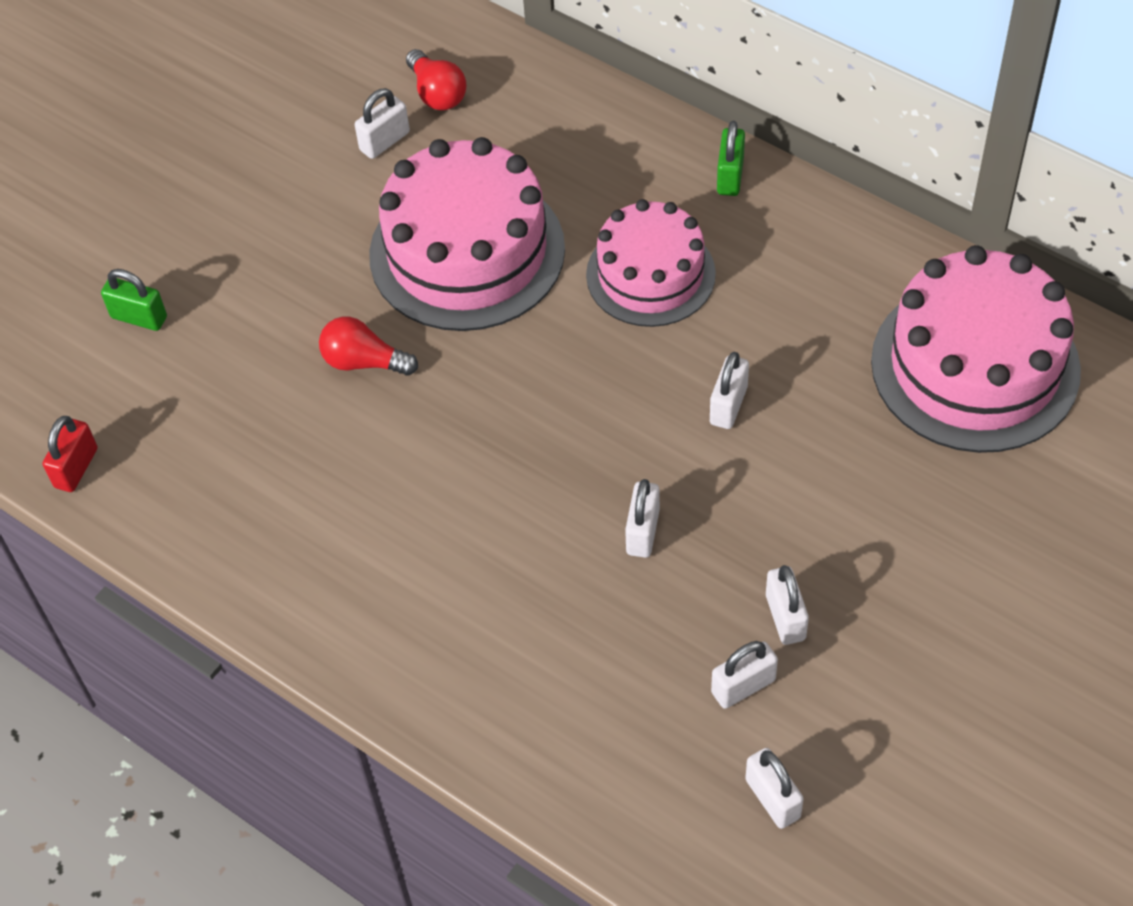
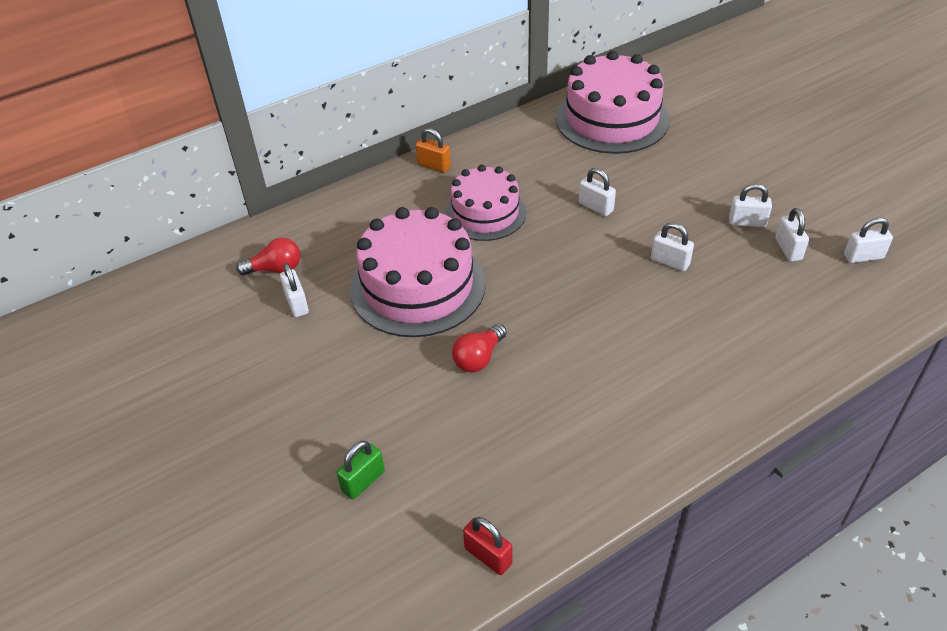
camera: 70 degrees left, 10 degrees down
(730, 176) = (434, 166): green padlock -> orange padlock

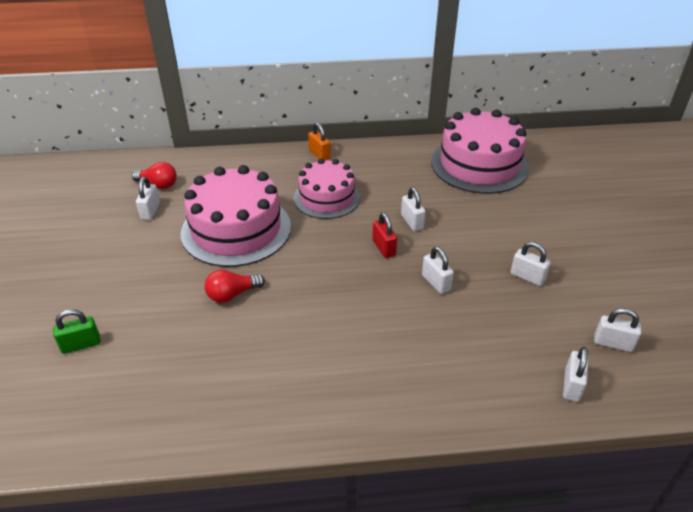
camera: 25 degrees right, 5 degrees down
(488, 556) = (109, 438): red padlock -> red padlock (383, 248)
(788, 249) = (546, 311): white padlock -> white padlock (571, 385)

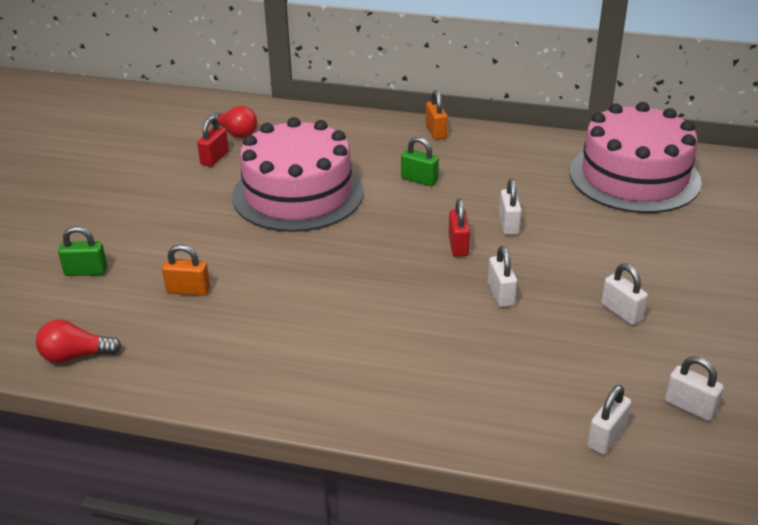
camera: 20 degrees right, 5 degrees down
(150, 211) = (214, 158): white padlock -> red padlock
(183, 340) = (188, 290): none -> orange padlock
(232, 294) = (260, 257): red light bulb -> red light bulb (75, 356)
(326, 197) = (419, 180): pink cake -> green padlock

